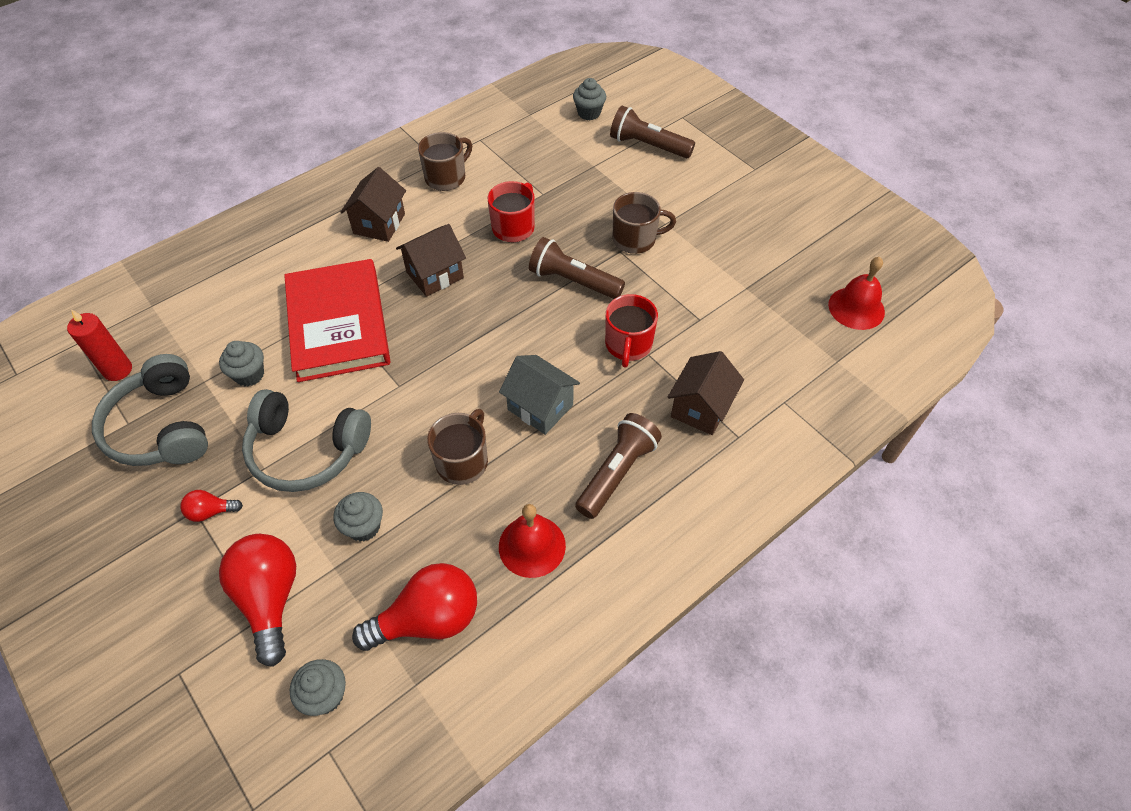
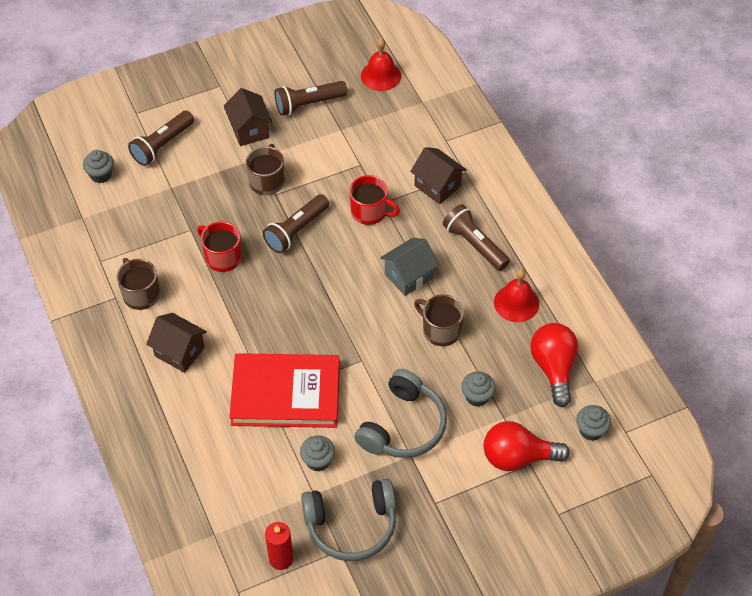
camera: 75 degrees left, 0 degrees up
(211, 511) = (439, 491): red light bulb -> none
(435, 275) = (255, 320): brown house -> brown house (249, 130)
(770, 249) = (308, 104): none -> brown flashlight

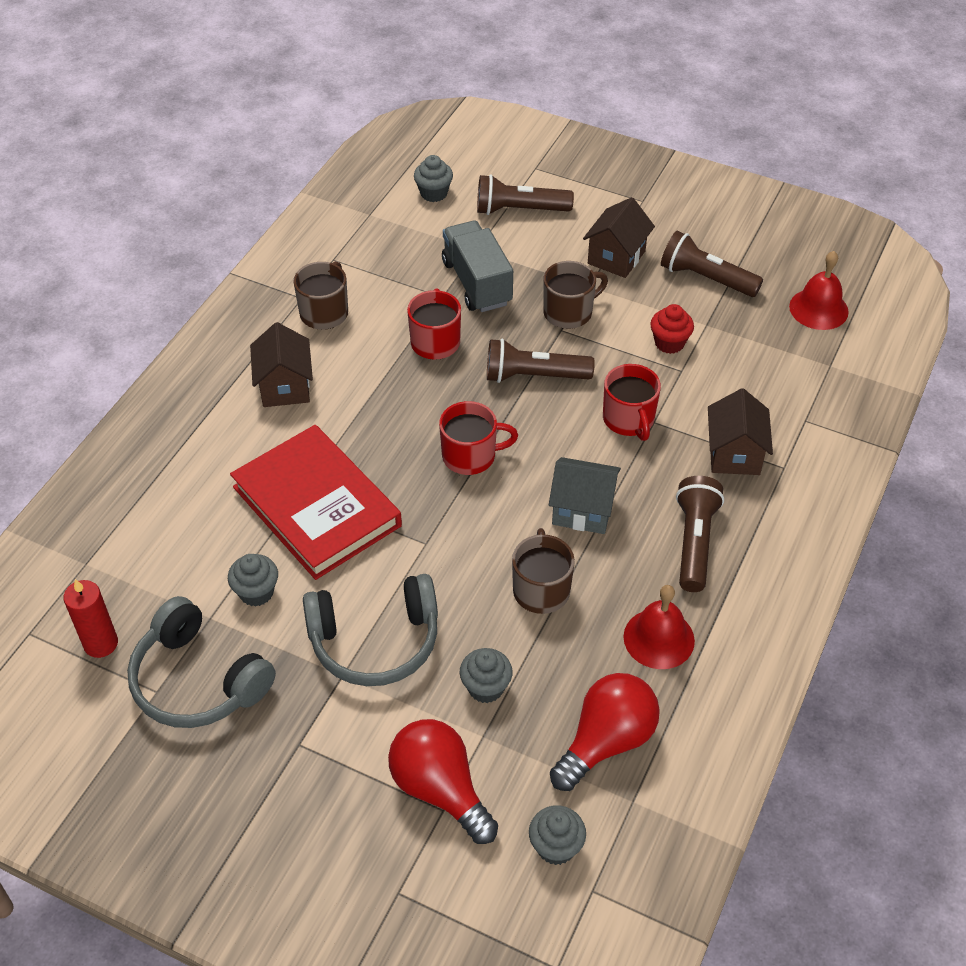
camera: 50 degrees right, 5 degrees down
(198, 206) = (477, 283): none -> grey truck
(322, 299) = (470, 456): none -> red mug
(336, 155) = (669, 343): none -> red cupcake

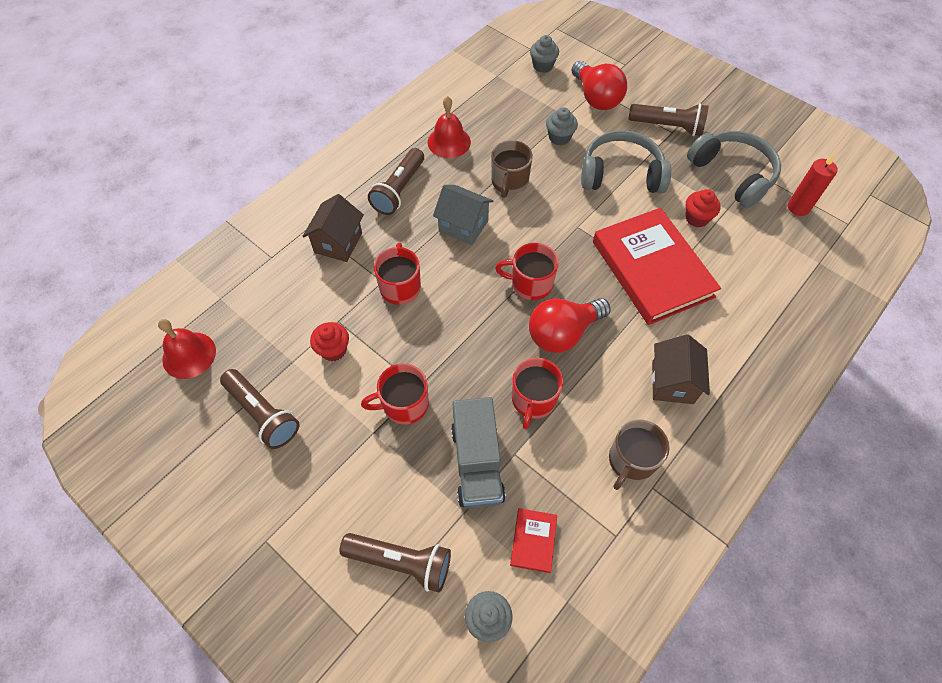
camera: 165 degrees left, 10 degrees up
(256, 592) = (696, 218): grey cupcake -> red cupcake
(408, 242) = (533, 541): none -> red book
(534, 376) = (459, 343): brown flashlight -> brown flashlight (668, 127)
(569, 312) = (404, 404): brown mug -> red mug
(606, 741) = (500, 101): red light bulb -> red light bulb (562, 333)
(616, 257) = (331, 463): brown house -> none

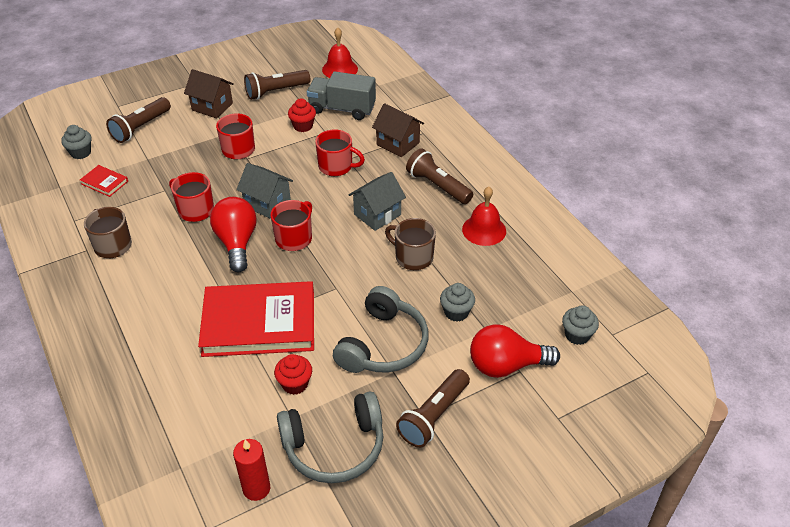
camera: 110 degrees right, 15 degrees down
(477, 463) = (172, 171): grey truck -> grey truck (342, 109)
(490, 330) = (267, 204): none -> grey house
(672, 382) = (149, 292): brown house -> brown house (212, 107)

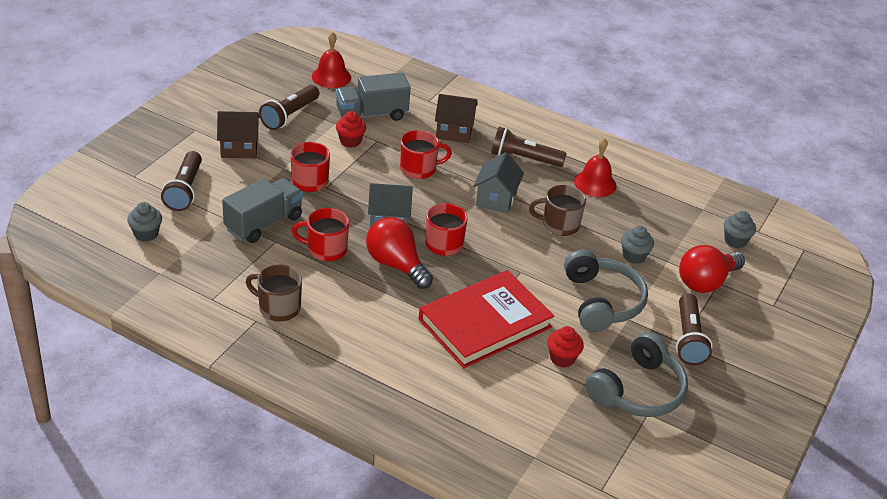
camera: 35 degrees left, 5 degrees down
(104, 182) = (205, 254): red book -> none
(170, 172) = (263, 223): none -> grey truck
(256, 488) = (609, 445): red candle -> none

